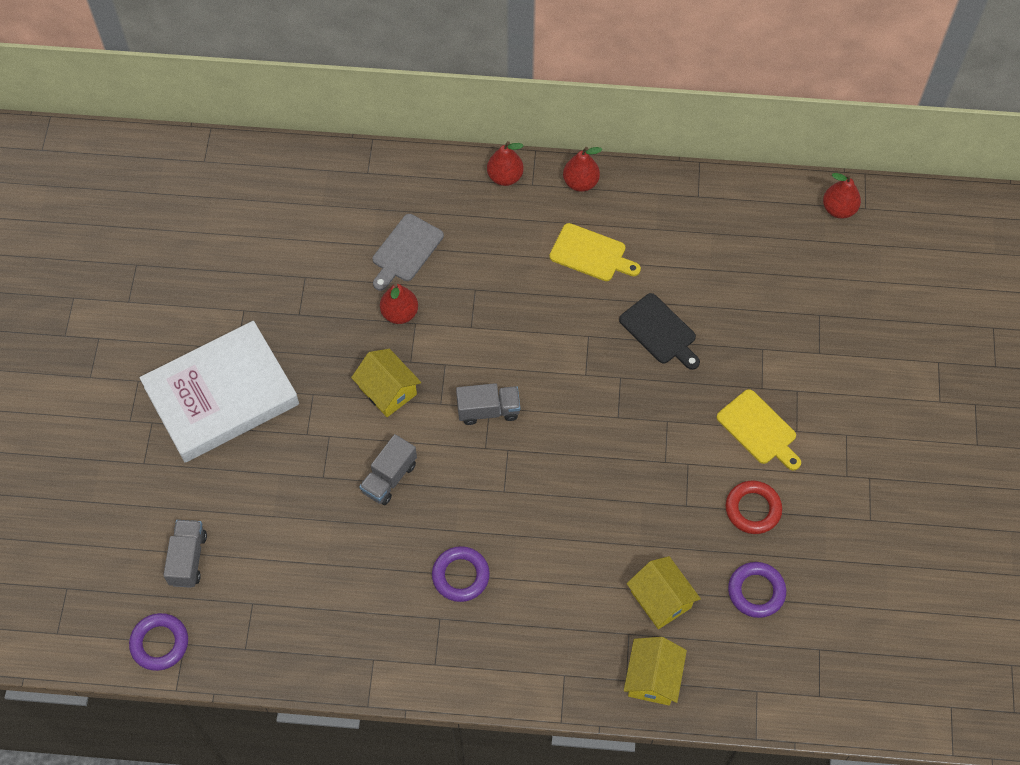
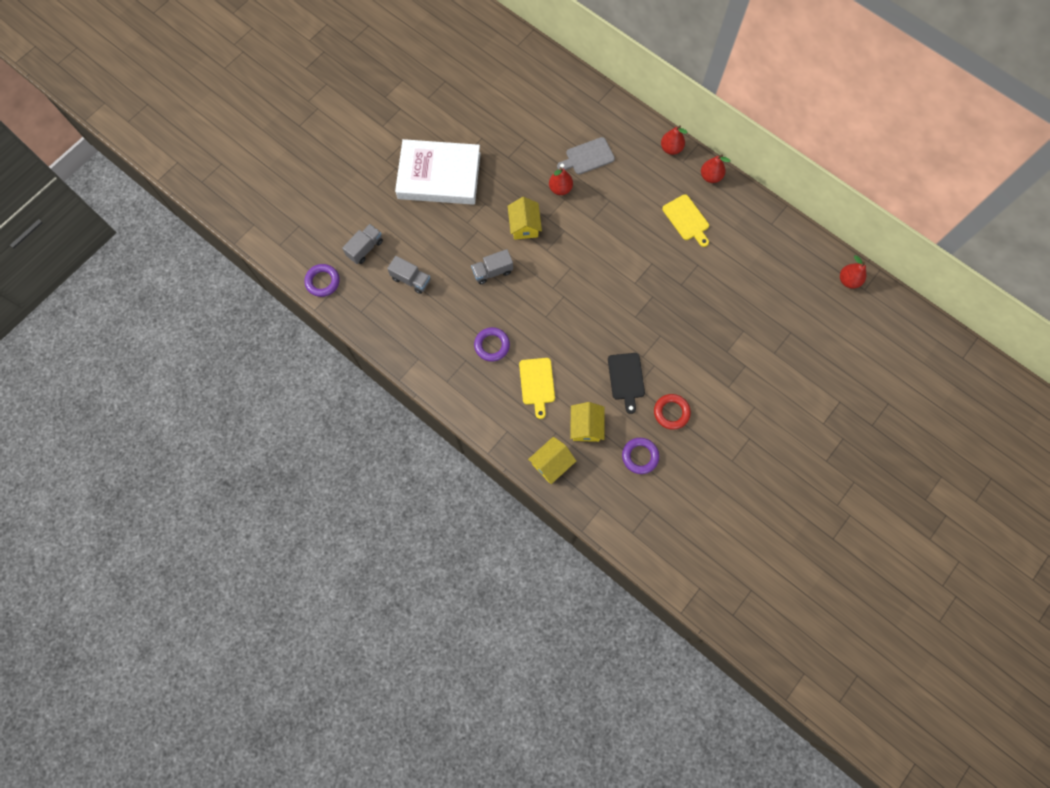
camera: 35 degrees right, 10 degrees up
(488, 410) = (569, 269): grey truck -> grey truck (411, 279)
(660, 331) = (693, 285): black cutting board -> black cutting board (626, 379)
(759, 430) = (707, 372): yellow cutting board -> yellow cutting board (537, 384)

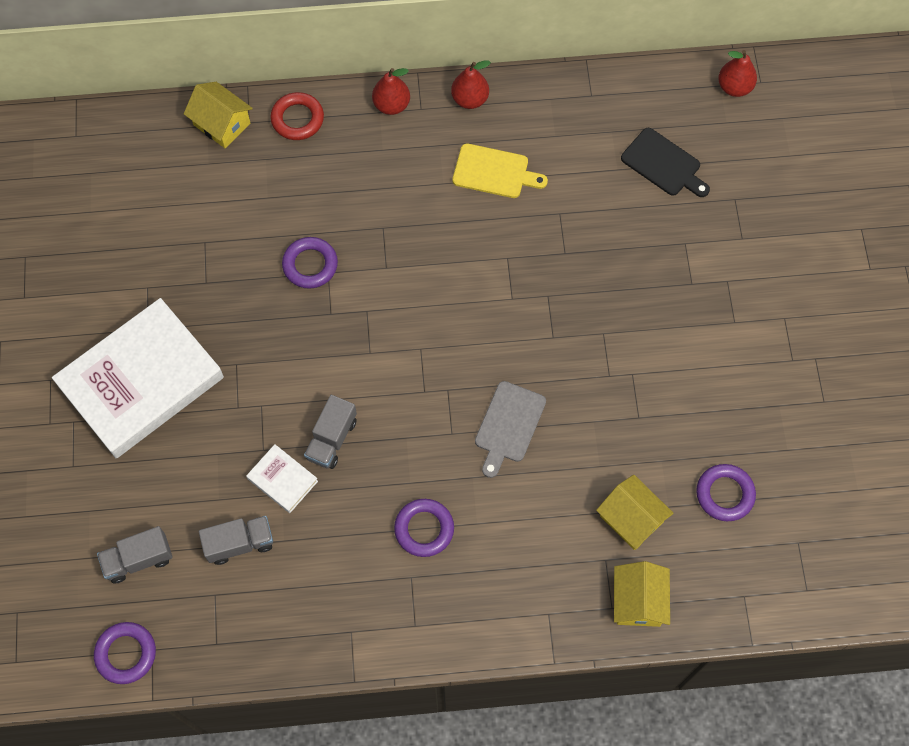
camera: 45 degrees left, 5 degrees down
(365, 248) = (138, 559): grey truck -> grey truck turned 105 degrees counterclockwise
(455, 270) = (282, 480): none -> white book
(524, 226) = (313, 348): yellow house -> yellow house (222, 124)
(537, 384) = (524, 523): yellow cutting board -> none
(560, 189) = (310, 265): red pear -> purple ring
(587, 157) = (304, 198): grey cutting board -> grey cutting board (508, 425)
(626, 379) = (618, 419): black cutting board -> black cutting board (663, 164)
(671, 412) = (706, 410): red ring -> red ring (297, 119)

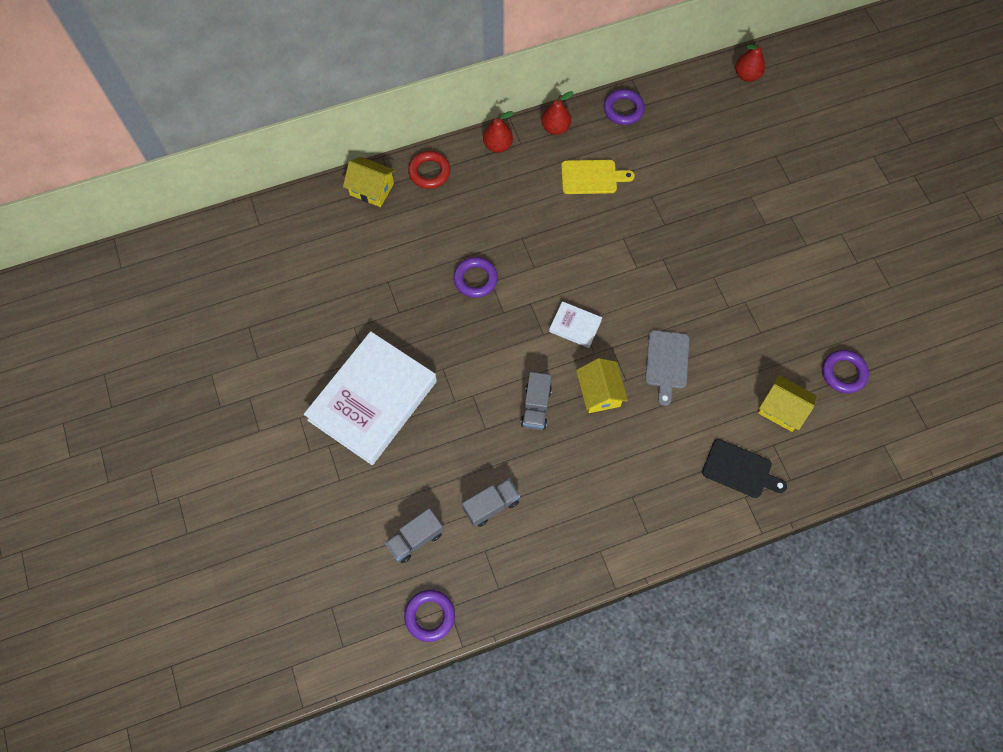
camera: 15 degrees left, 0 degrees up
(282, 480) = (508, 448): white book -> white book (575, 326)
(424, 529) = (629, 457): purple ring -> purple ring (623, 109)
(638, 601) = (808, 469): yellow house -> yellow house (599, 392)
(663, 164) = (715, 142): black cutting board -> black cutting board (740, 470)

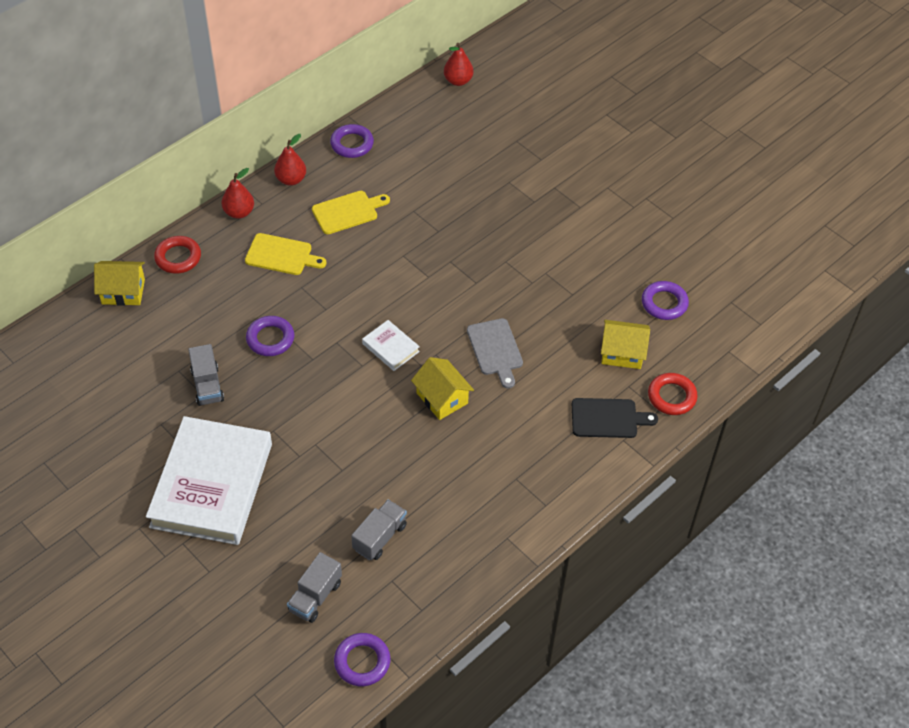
camera: 25 degrees left, 15 degrees down
(517, 201) = (281, 255): none -> yellow cutting board
(536, 407) = (384, 432): grey truck -> grey truck (207, 385)
(575, 326) = (391, 347): white book -> white book turned 45 degrees clockwise
(809, 471) = (671, 397): none -> red ring

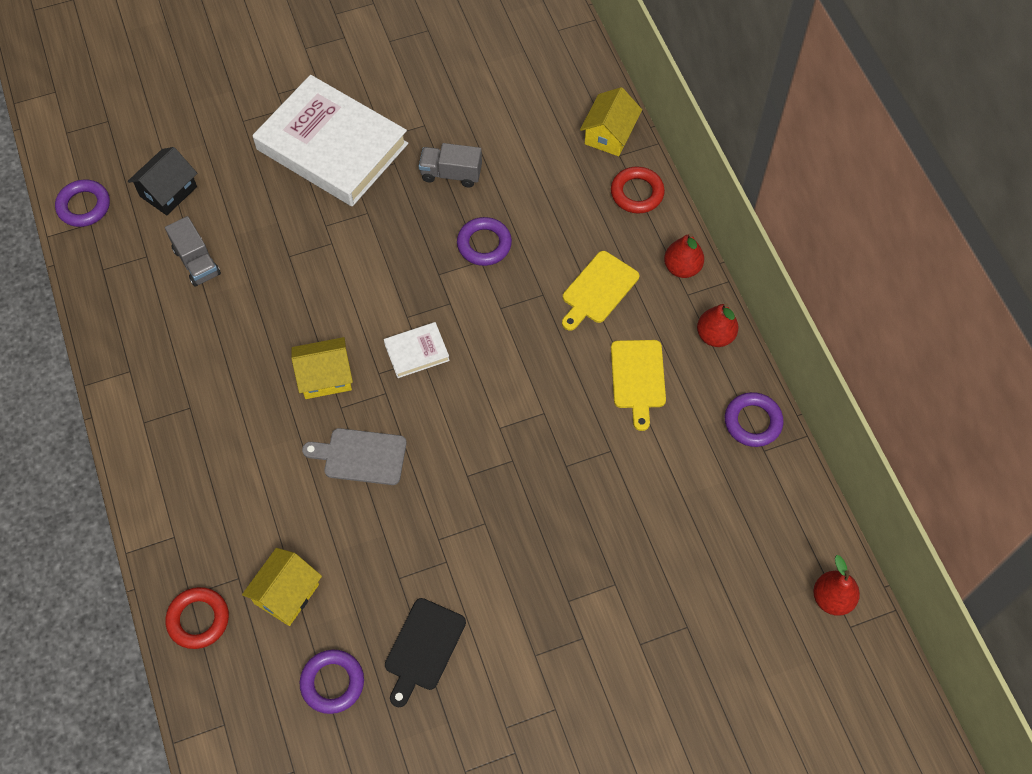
camera: 115 degrees right, 10 degrees up
(315, 596) = (168, 191): grey truck -> black house
(608, 418) = (209, 534): black cutting board -> black cutting board (423, 648)

